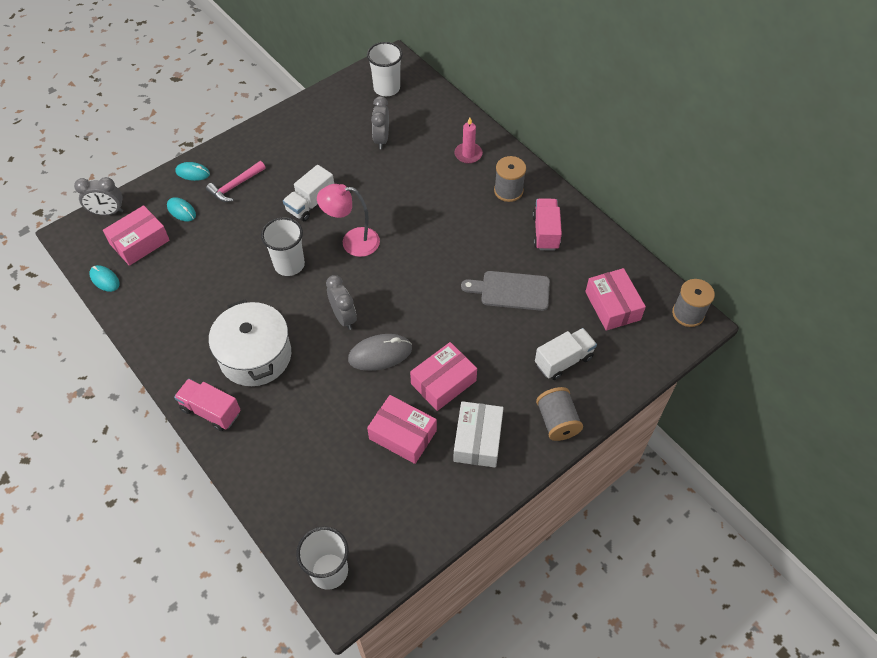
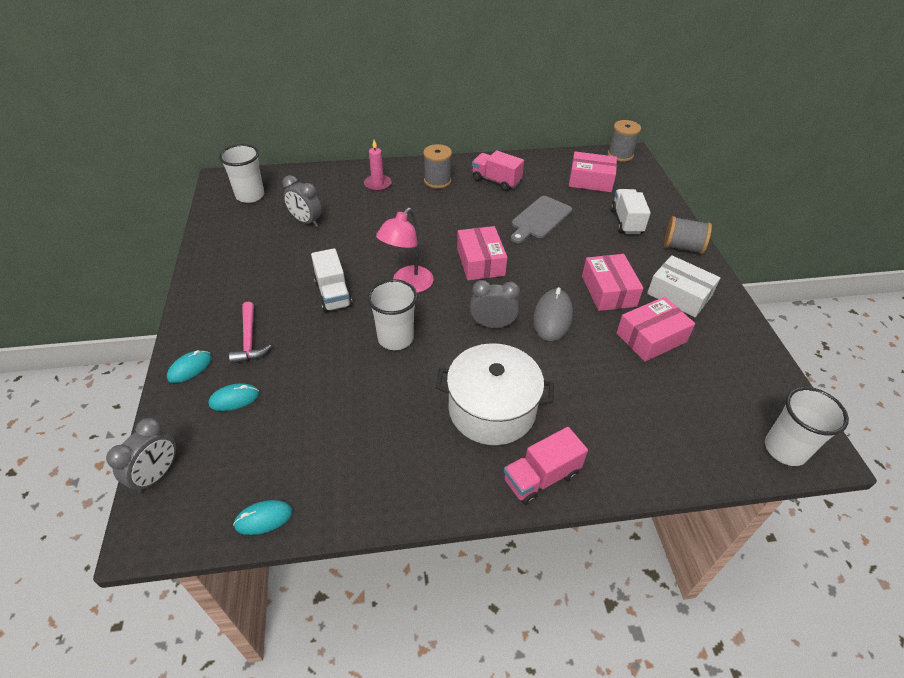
camera: 60 degrees left, 10 degrees down
(139, 242) = (240, 457): pink box -> pink box (480, 262)

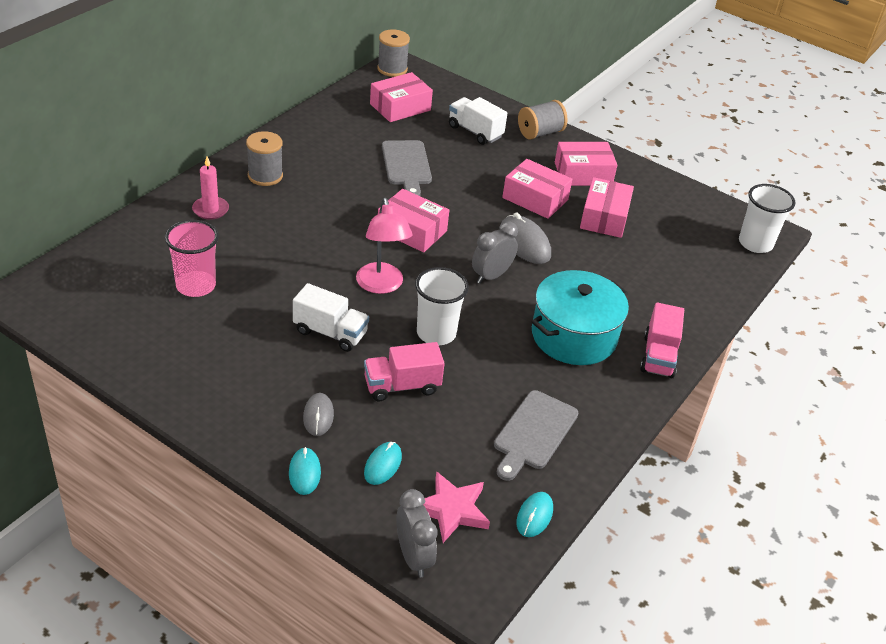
camera: 50 degrees left, 5 degrees down
(224, 464) = (452, 510): none -> pink star
(249, 340) = (318, 416): pink hammer -> grey mouse
(250, 196) = (88, 295): white cup -> none
(306, 221) = (196, 286): grey clock -> pink cup
(355, 457) = (533, 433): none -> grey cutting board
(492, 409) = (574, 336): white pot -> turquoise pot
(496, 181) = (320, 148): pink truck -> pink truck (402, 386)
(679, 295) = (583, 174): white box -> pink box

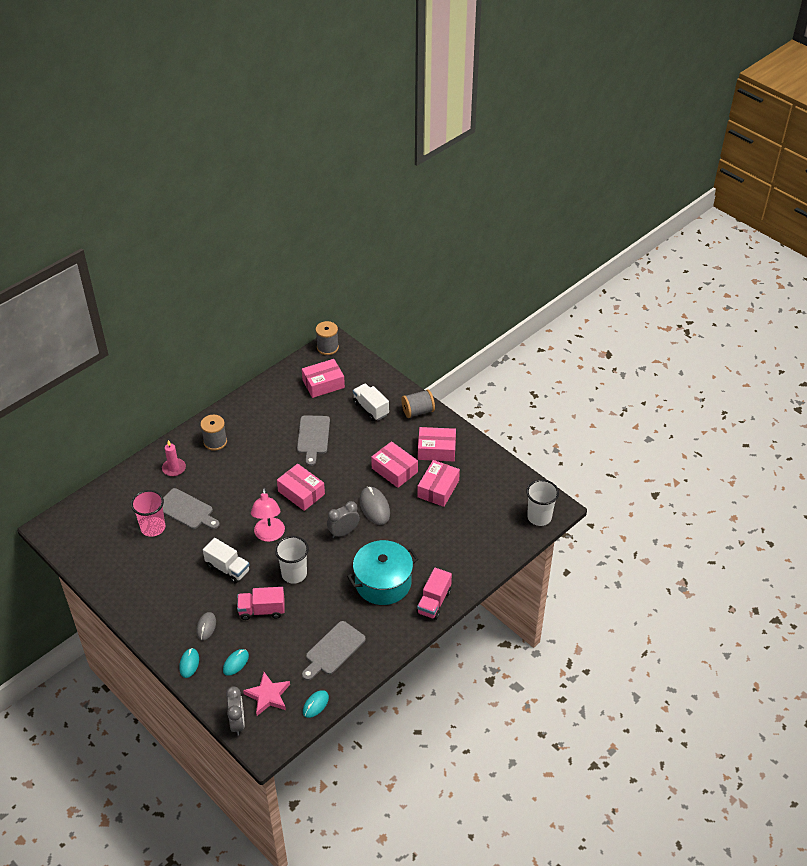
camera: 15 degrees right, 5 degrees up
(244, 261) = (186, 510): none -> grey cutting board

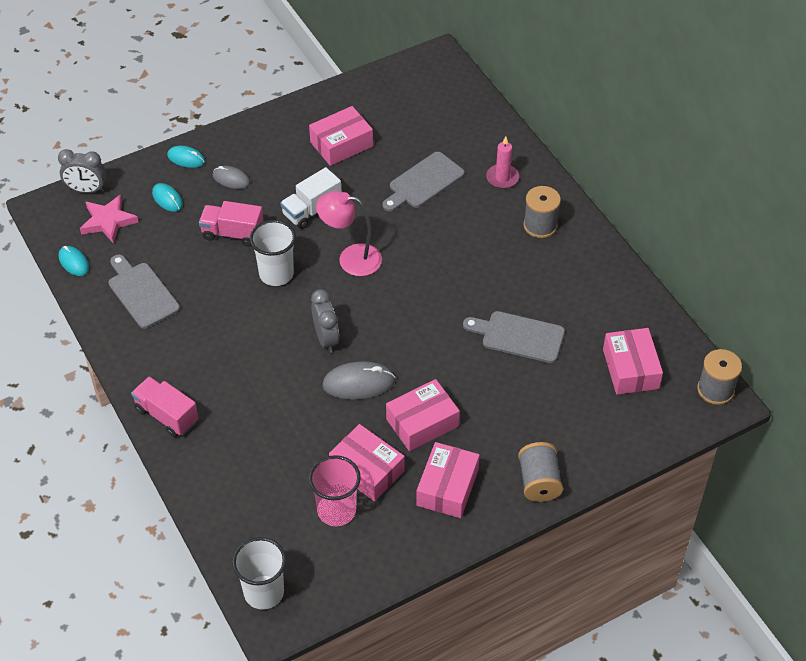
camera: 105 degrees right, 5 degrees up
(153, 527) = (405, 148): pink cup -> pink cup (336, 510)
(262, 610) = (232, 233): pink truck -> pink truck turned 90 degrees counterclockwise
(301, 493) = (414, 304): pink box -> pink box (341, 144)
(370, 408) = (561, 419): white truck -> none
(383, 582) = (223, 365): turquoise pot -> none

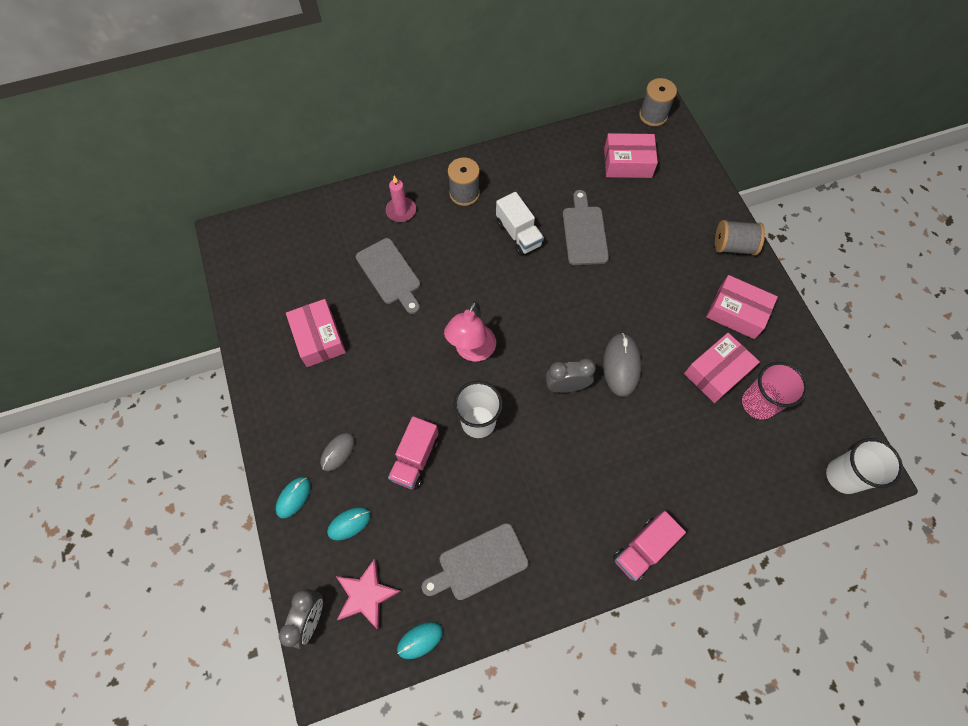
camera: 80 degrees left, 15 degrees up
(312, 210) = (401, 377): white truck -> white truck (518, 234)
(422, 423) = (669, 320): pink box -> none
(519, 336) = (584, 232): grey cutting board -> grey cutting board turned 150 degrees clockwise

